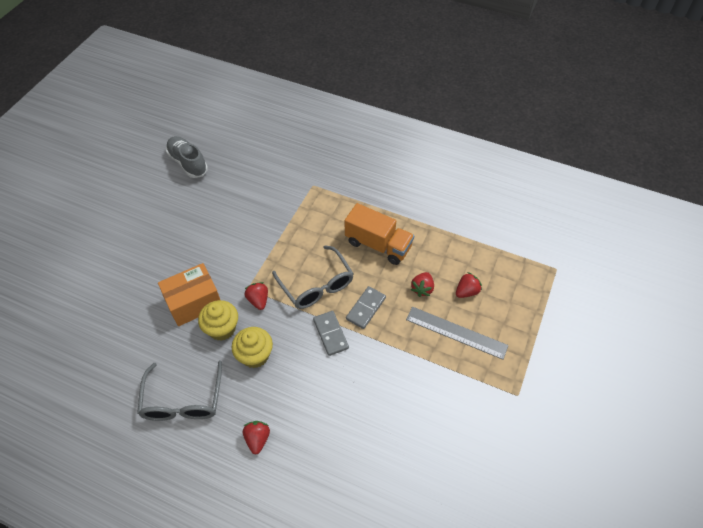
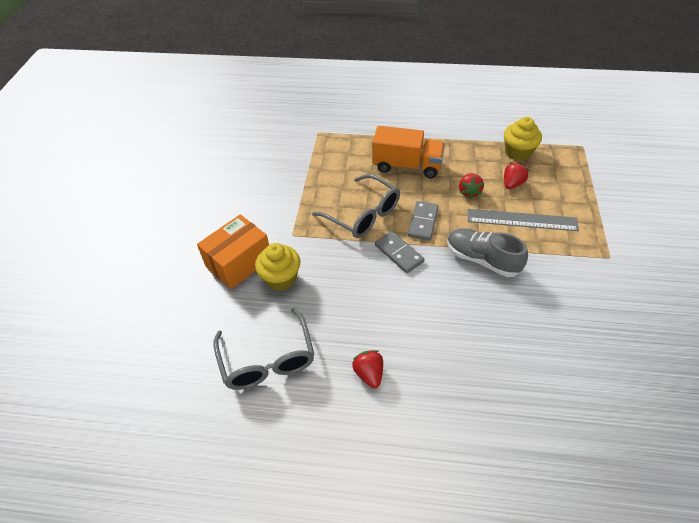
camera: 15 degrees left, 5 degrees down
(188, 163) = (179, 142): grey shoe -> grey shoe (482, 259)
(255, 355) = (328, 294): yellow cupcake -> yellow cupcake (517, 152)
(258, 300) = (308, 243): red strawberry -> none

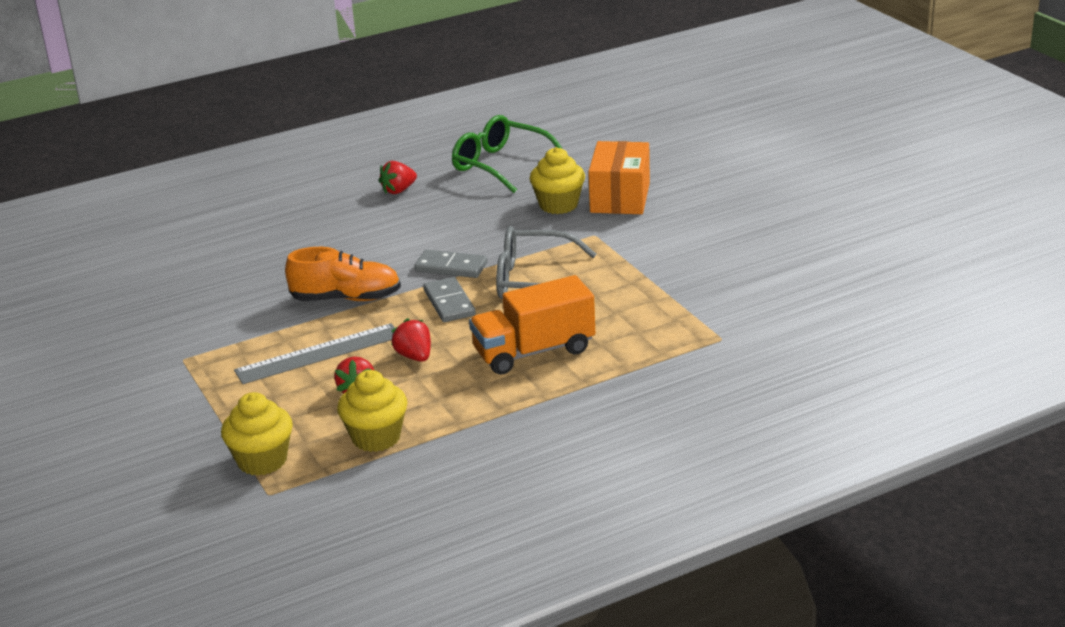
camera: 145 degrees right, 20 degrees down
(267, 359) = (501, 165): grey glasses -> green glasses
(369, 374) = (398, 190): red strawberry -> red strawberry turned 105 degrees clockwise
(482, 259) = (346, 298): grey shoe -> orange shoe
(580, 164) = (262, 460): none -> yellow cupcake

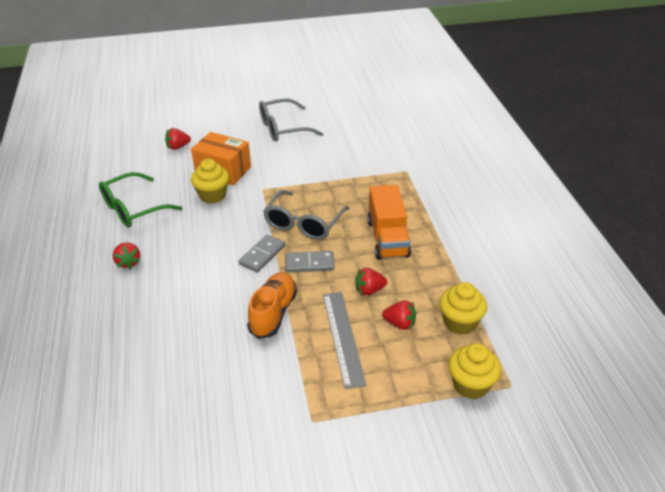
camera: 75 degrees left, 10 degrees up
(654, 154) = (178, 147): none -> red strawberry
(765, 214) = (283, 128): none -> grey glasses

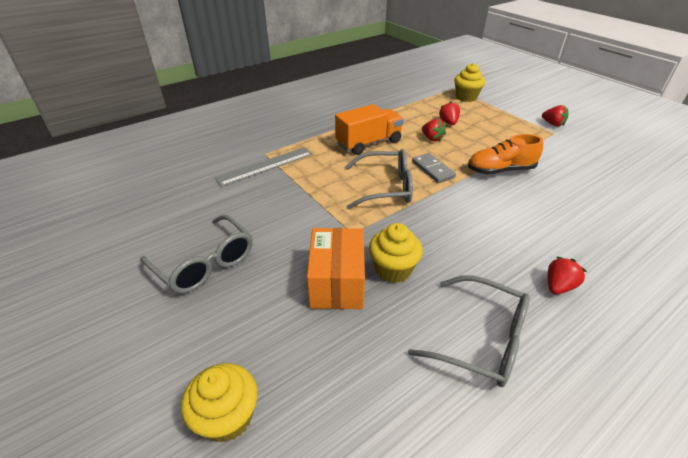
camera: 115 degrees left, 0 degrees up
(134, 208) = (480, 339): green glasses -> grey glasses
(178, 147) = (304, 372): red strawberry -> red strawberry (553, 124)
(262, 255) = (448, 197): grey domino -> none
(343, 337) = (484, 138): grey ruler -> grey ruler (265, 166)
(460, 322) = (425, 106): yellow cupcake -> yellow cupcake (227, 417)

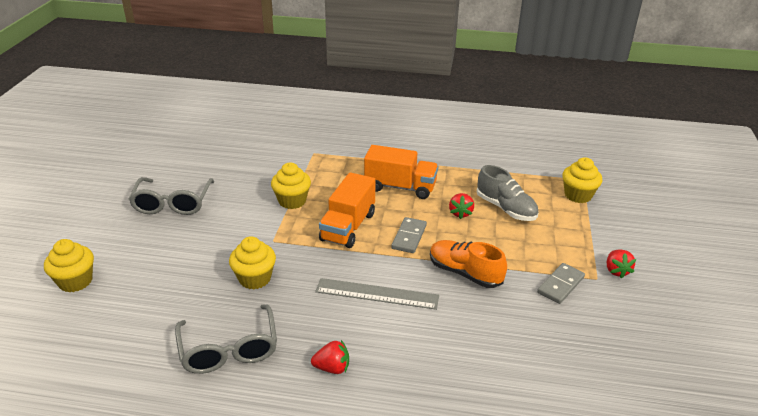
camera: 45 degrees right, 5 degrees down
(265, 166) = (299, 162): grey ruler -> grey ruler (377, 294)
(312, 195) = (292, 201): none -> yellow cupcake
(337, 282) = (214, 262): orange box -> none
(385, 187) = (348, 227): grey glasses -> orange truck
(448, 122) = (506, 208): red strawberry -> grey shoe
(548, 146) = (560, 285): none -> grey domino

